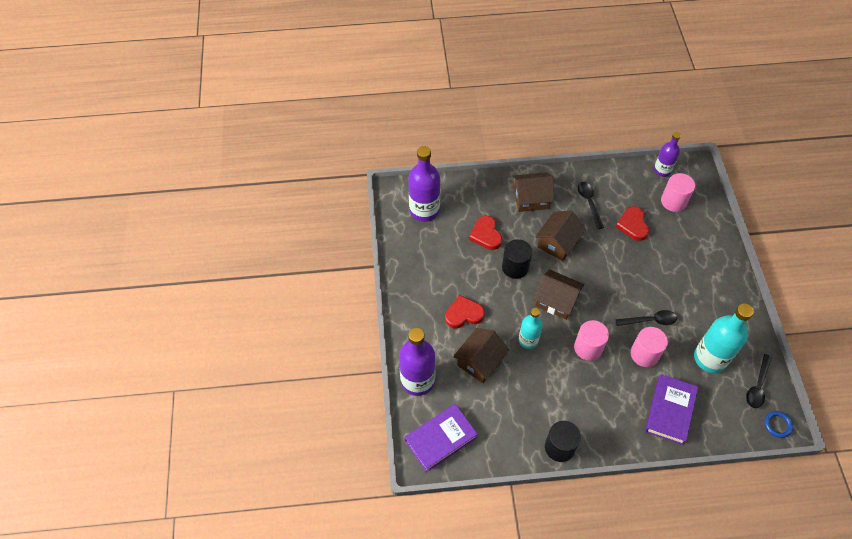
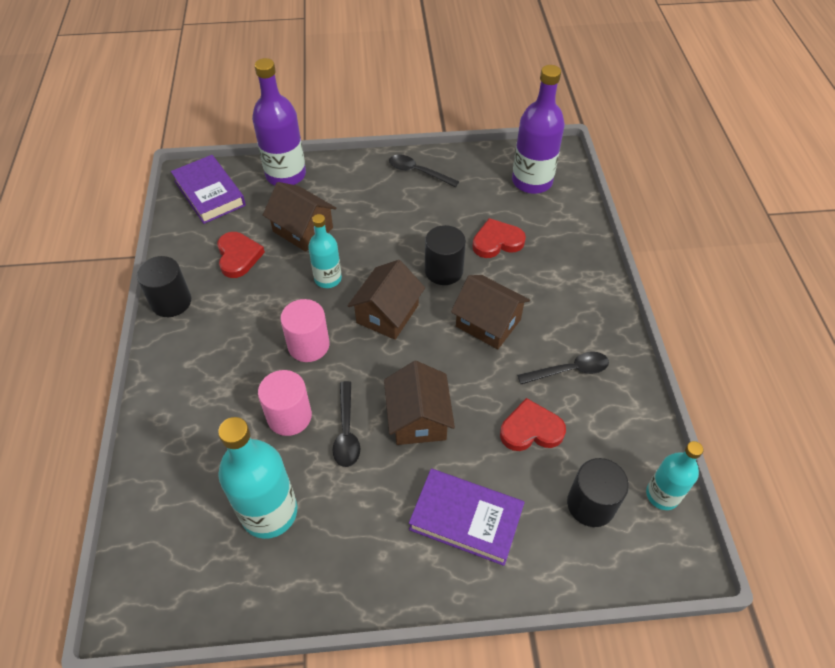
camera: 90 degrees right, 5 degrees down
(464, 314) = (372, 216): red heart -> red heart (238, 256)
(531, 199) = (567, 295): brown house -> brown house (418, 418)
(662, 170) = (662, 495): purple bottle -> turquoise bottle
(670, 411) = (192, 438): purple book -> purple book (466, 519)
(673, 201) = (591, 504): pink cylinder -> black cylinder
(757, 386) = (207, 582): black spoon -> black spoon (418, 172)
(777, 425) = (132, 601): blue ring -> none

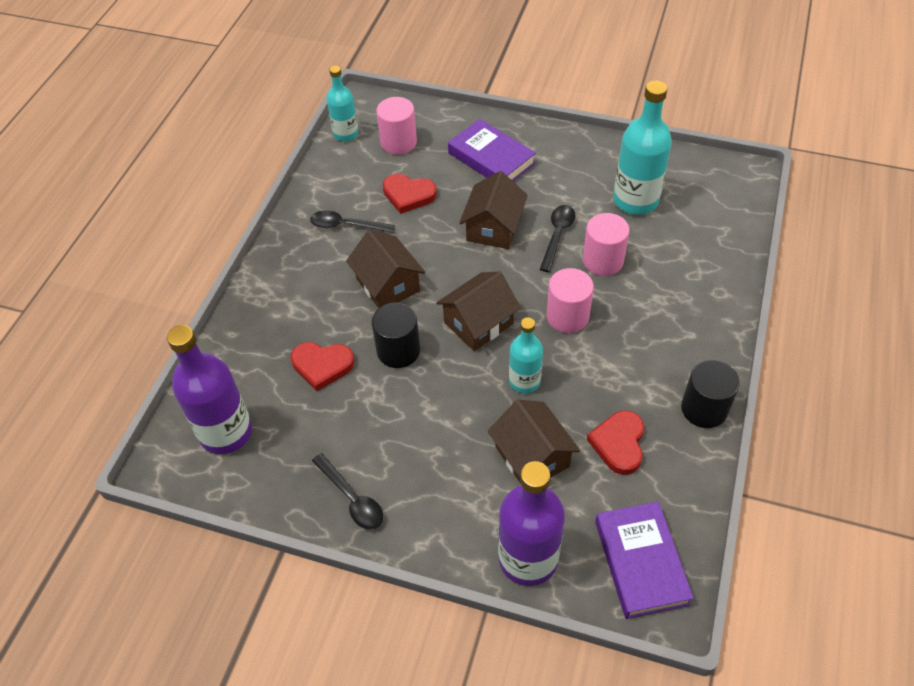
camera: 155 degrees left, 0 degrees up
(591, 504) = (398, 142): black cylinder -> pink cylinder

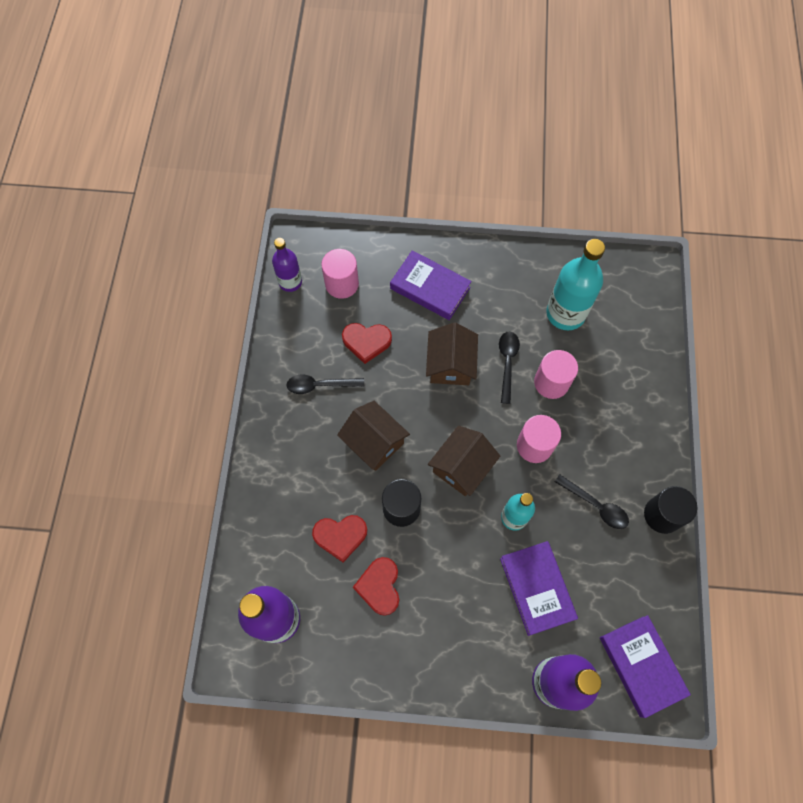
camera: 15 degrees left, 15 degrees up
(345, 134) = (290, 282): turquoise bottle -> purple bottle
(352, 498) = (401, 658): black spoon -> black spoon (596, 505)
(532, 456) = (537, 588): brown house -> purple book
(619, 444) = (602, 562): red heart -> red heart (379, 586)

